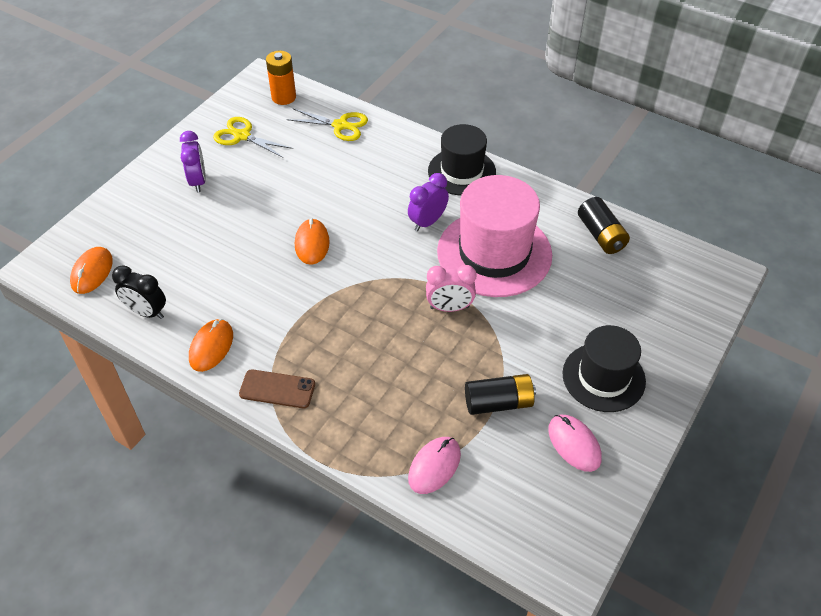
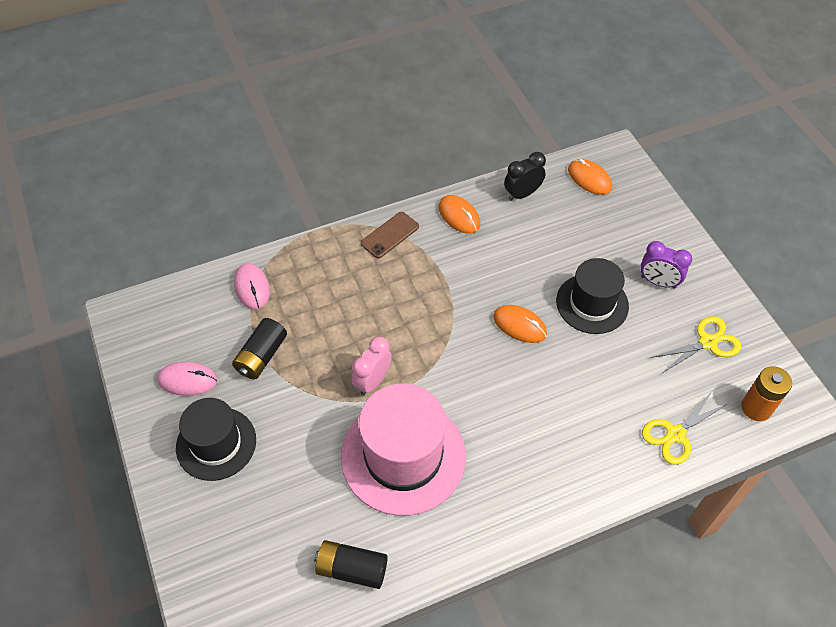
camera: 125 degrees right, 5 degrees up
(427, 222) = (482, 427): purple clock -> none
(461, 171) = (530, 503): black hat -> black hat (592, 303)

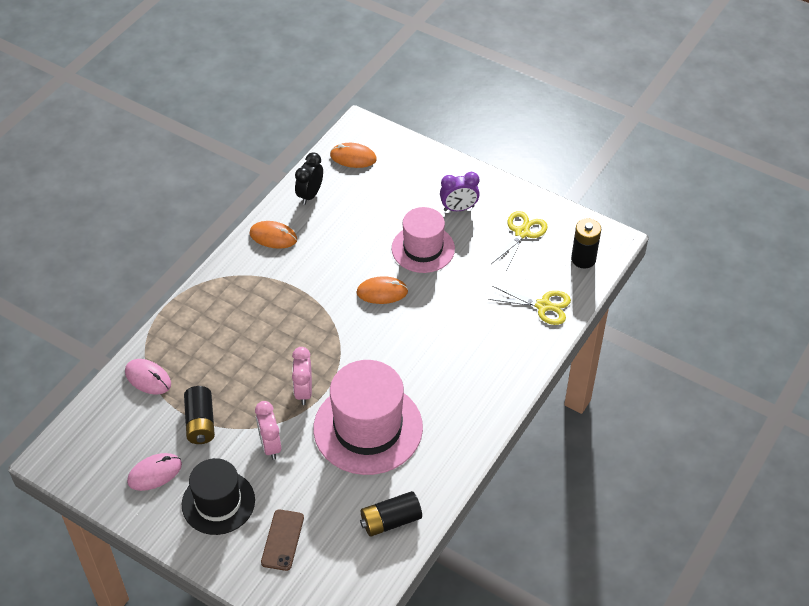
camera: 35 degrees left, 5 degrees down
(303, 417) = (270, 445): none -> pink clock
(390, 235) = (229, 279): brown phone -> brown phone (282, 540)
(592, 303) = (423, 248): black hat -> pink hat
(675, 434) = (543, 306): yellow scissors -> yellow scissors turned 90 degrees counterclockwise
(756, 408) = (583, 259): orange battery -> black battery

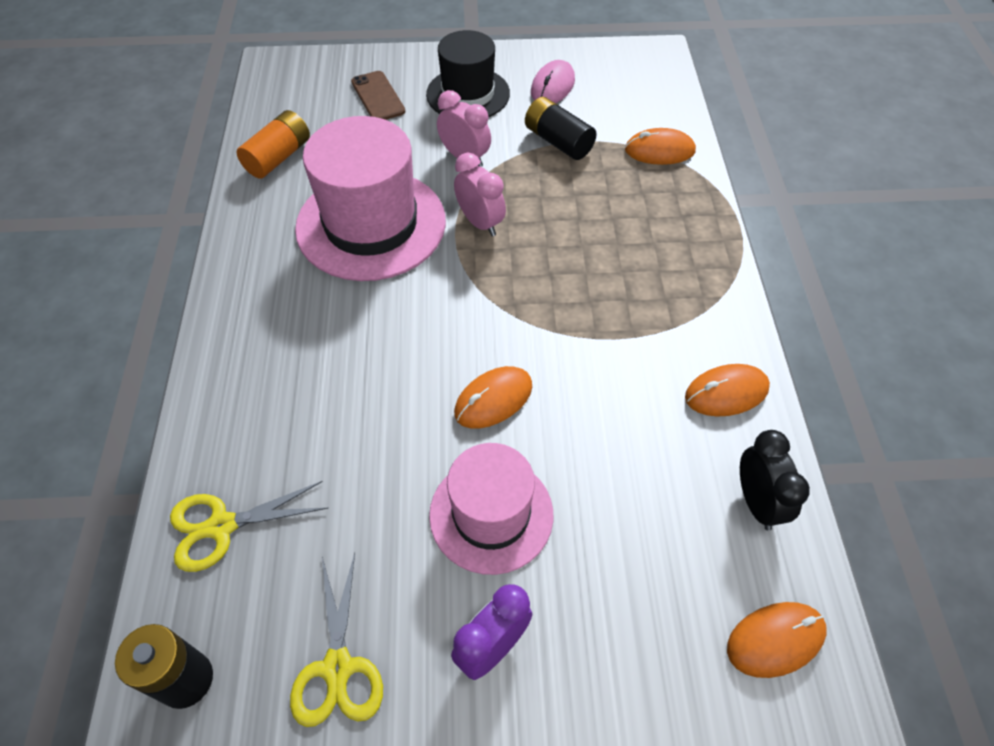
camera: 145 degrees right, 5 degrees up
(148, 378) = (659, 150): pink mouse -> orange mouse
(390, 521) = (278, 157): black battery -> orange battery

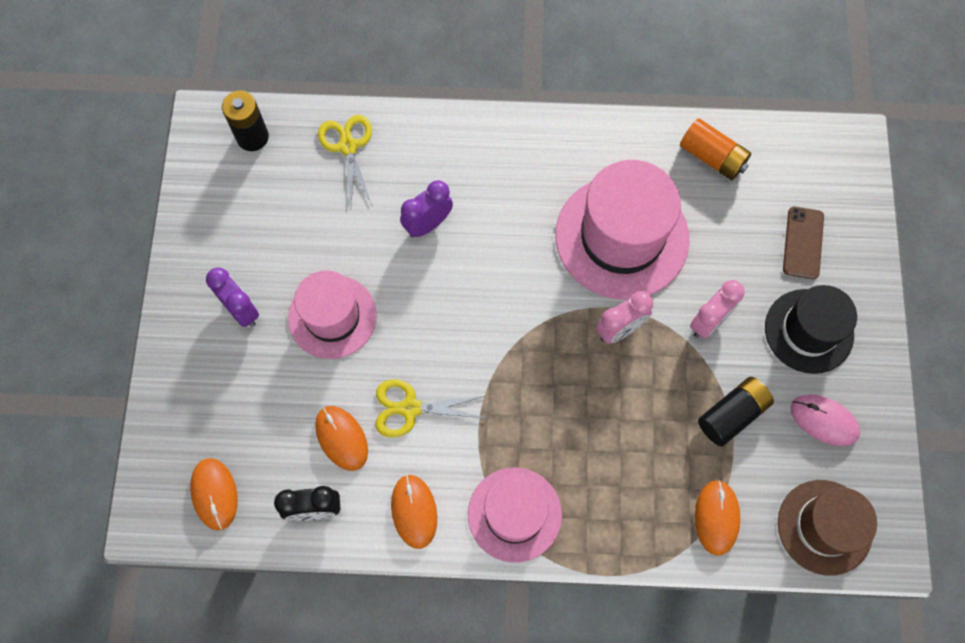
camera: 95 degrees right, 15 degrees up
(337, 667) = (245, 219): yellow scissors -> yellow scissors (410, 408)
(351, 412) = (428, 224): none -> purple clock
(378, 97) = (803, 243): brown phone -> brown phone turned 60 degrees counterclockwise
(493, 399) = (428, 326): orange mouse -> orange mouse (341, 438)
(648, 87) = (824, 527): none -> brown hat
(701, 299) = (514, 514): none -> pink hat

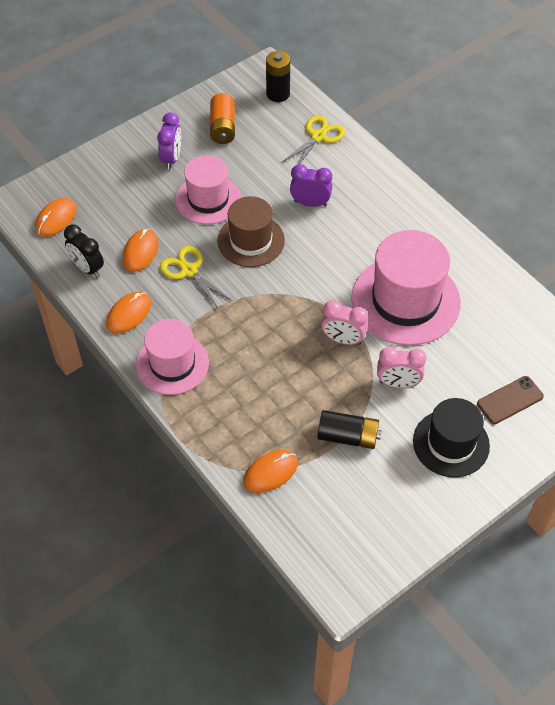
camera: 50 degrees right, 15 degrees down
(712, 157) = (513, 312): orange battery -> orange battery (223, 127)
(824, 420) = (397, 492): pink mouse -> none
(824, 527) = (323, 540): brown hat -> brown hat (251, 240)

